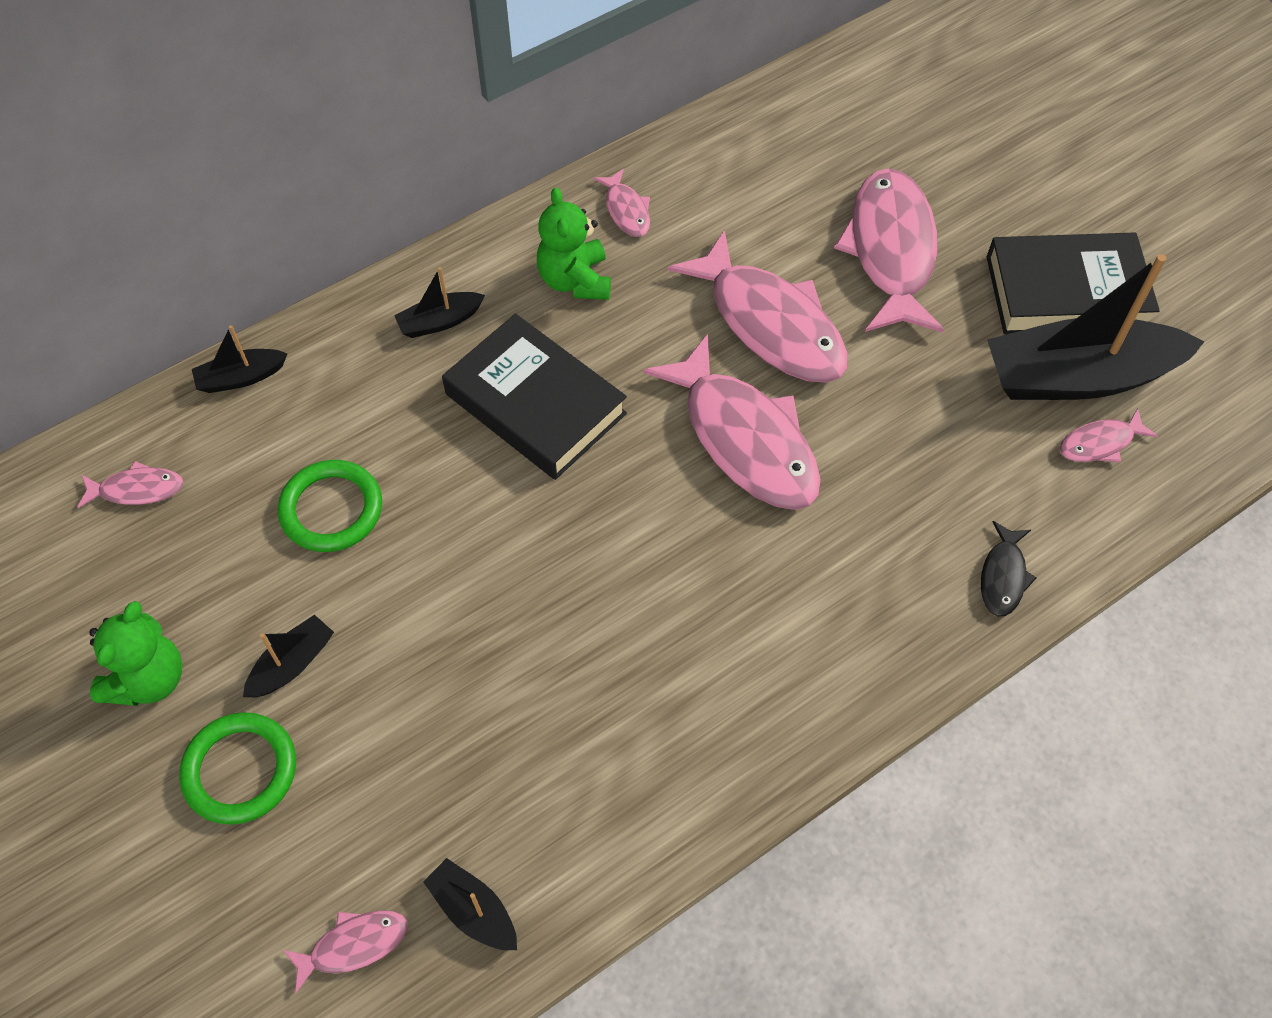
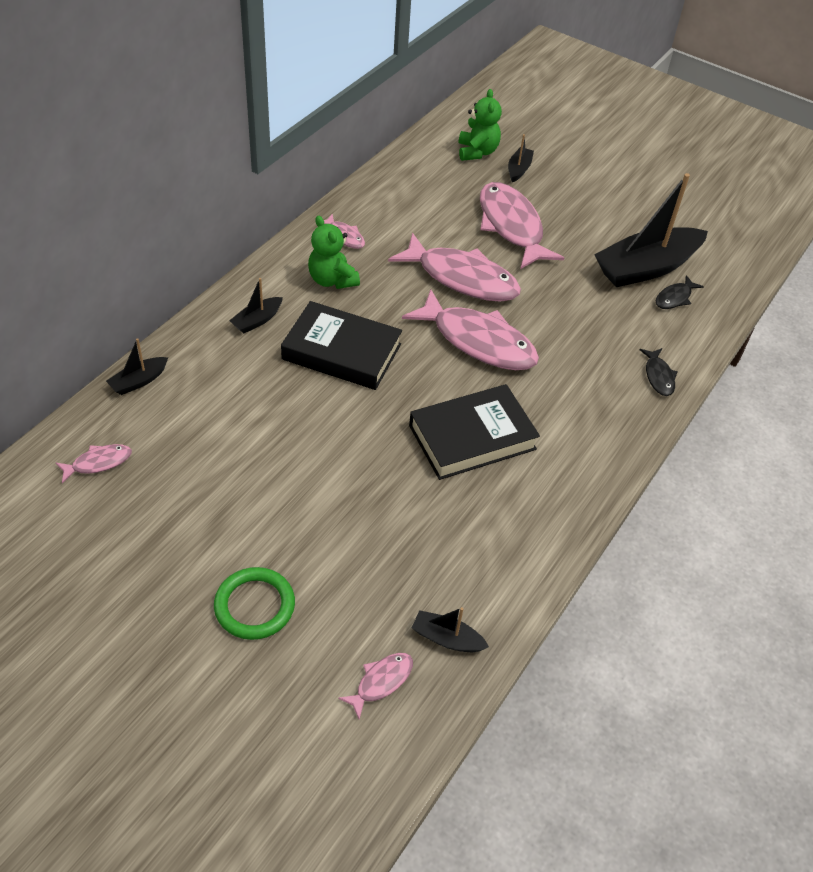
camera: 25 degrees left, 10 degrees down
(148, 679) = (163, 571): green teddy bear -> green teddy bear (477, 152)
(292, 664) = (258, 535): black boat -> black boat (518, 169)
(331, 509) = (239, 441): green ring -> none
(1066, 292) = (618, 227): black book -> black book (472, 437)
(1100, 443) = (674, 298): pink fish -> black fish

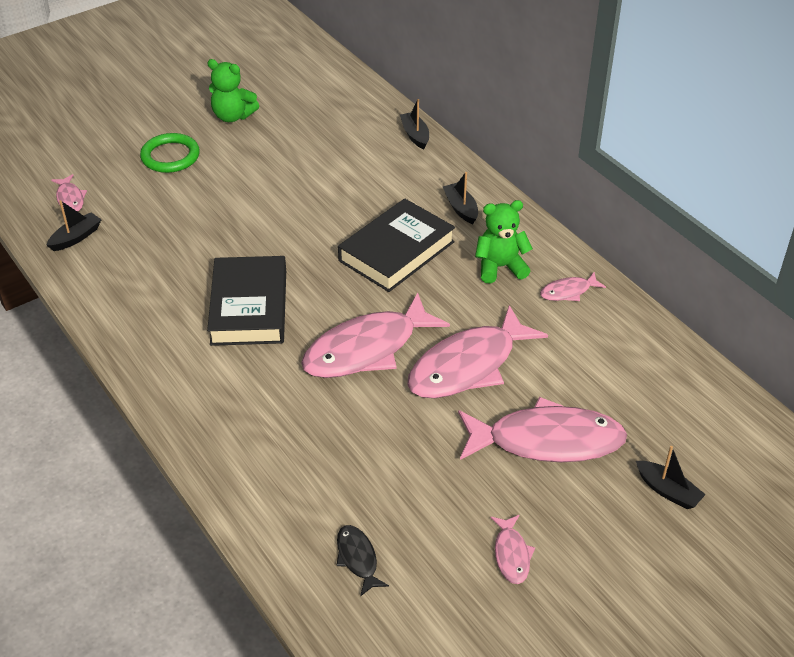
camera: 115 degrees right, 5 degrees down
(98, 463) = (340, 108): pink fish -> pink fish (511, 554)
(477, 152) = (715, 458): green teddy bear -> green teddy bear (233, 116)
(646, 268) = (423, 553): black boat -> none
(658, 376) = (244, 482): black fish -> none

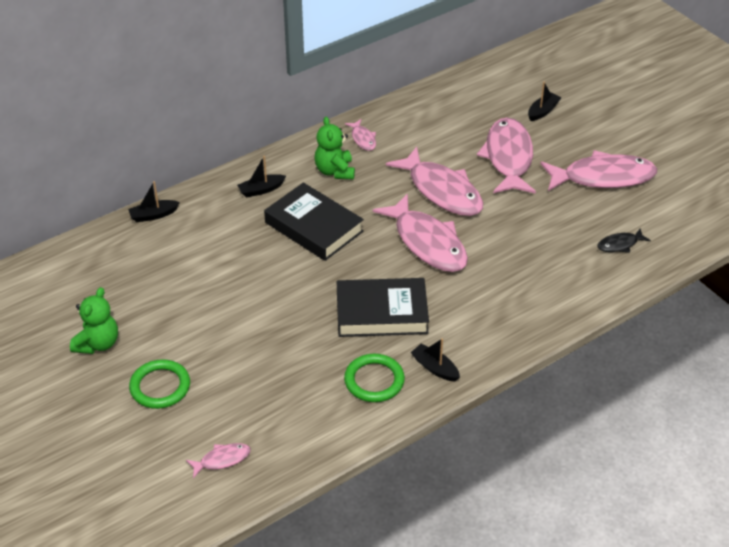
camera: 90 degrees left, 0 degrees up
(76, 237) = (284, 445): black boat -> black boat (435, 368)
(147, 300) = (374, 380): none -> green ring
(511, 554) = (603, 177): pink fish -> pink fish, size x2.21

